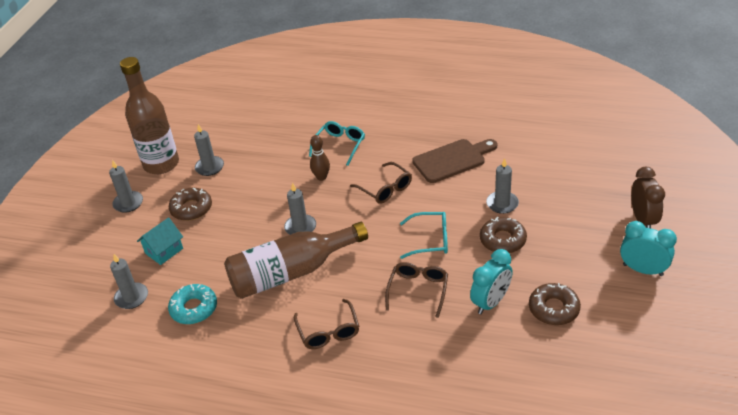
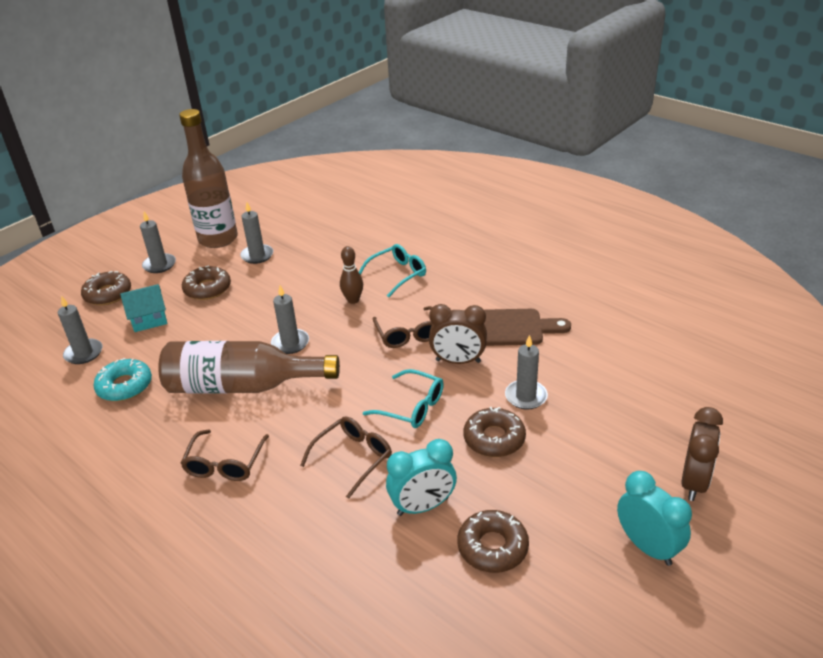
camera: 25 degrees right, 5 degrees down
(104, 243) = (108, 294): none -> brown donut
(437, 196) = (458, 361): none -> brown clock

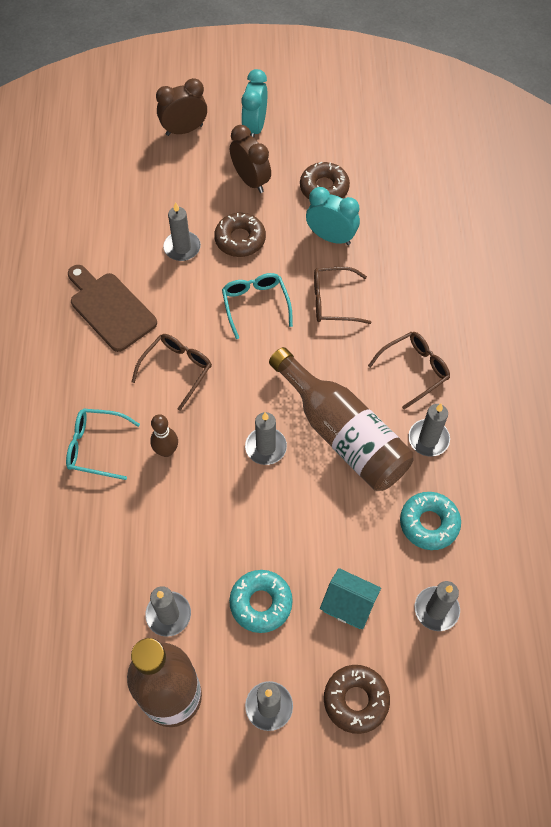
camera: 135 degrees left, 25 degrees up
(168, 429) = (428, 439): none -> grey candle
(207, 289) = (261, 603): brown donut -> turquoise donut
(458, 361) = (180, 312): brown clock -> brown clock (251, 181)

